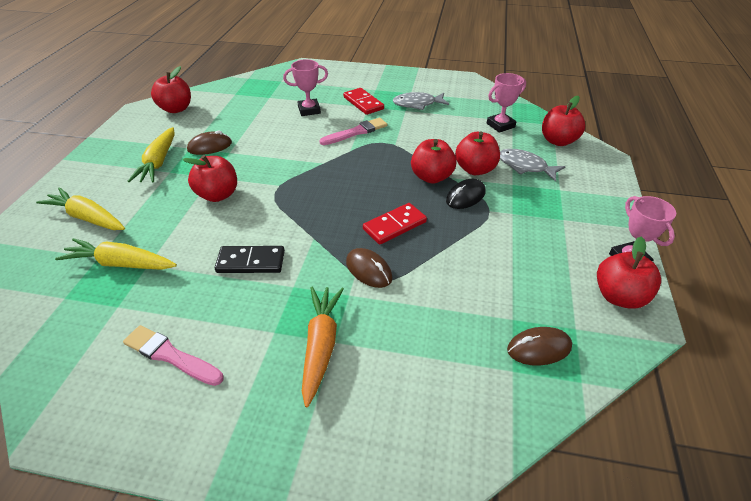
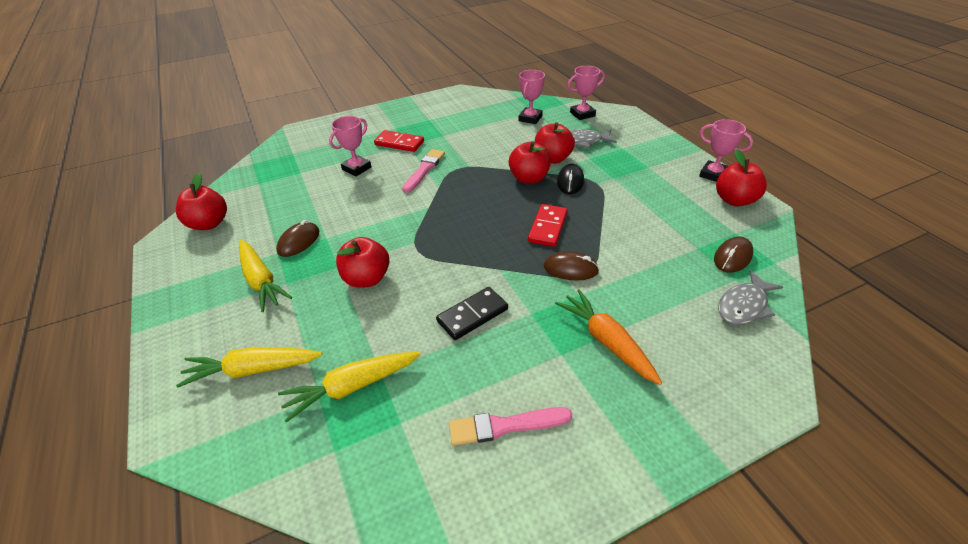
camera: 35 degrees left, 0 degrees up
(417, 104) = (447, 126): grey fish -> grey fish (744, 306)
(558, 141) = (582, 114): red apple -> pink trophy

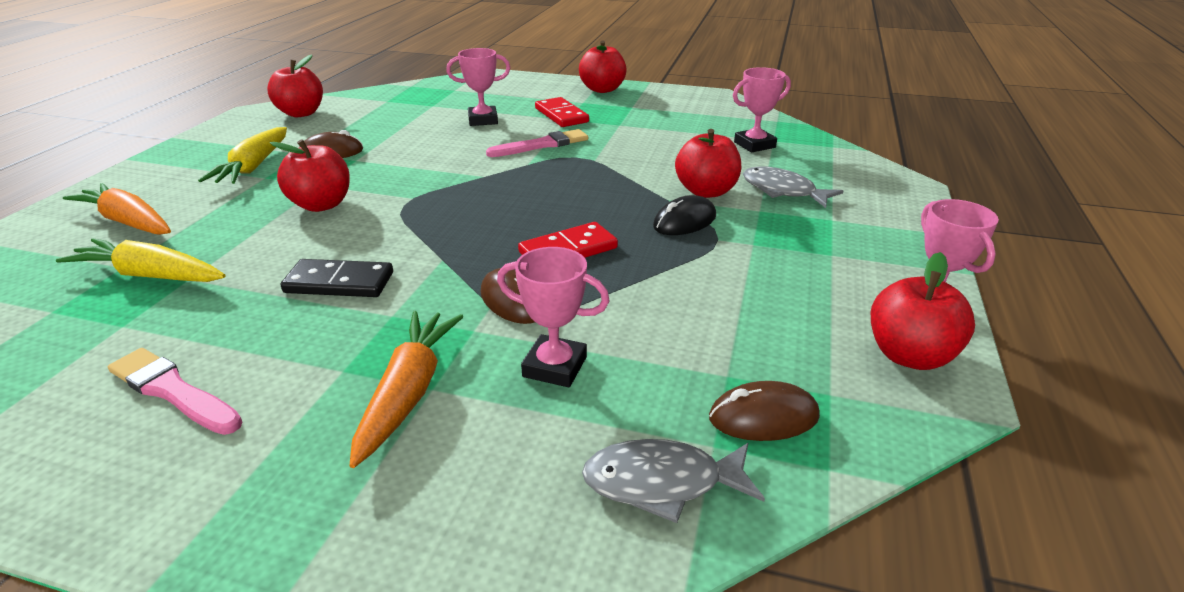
camera: 40 degrees right, 10 degrees down
(253, 370) = (129, 222): yellow carrot -> orange carrot
(529, 178) = (638, 197): red apple -> red apple (602, 89)
(582, 114) = (838, 165): pink trophy -> pink trophy (555, 367)

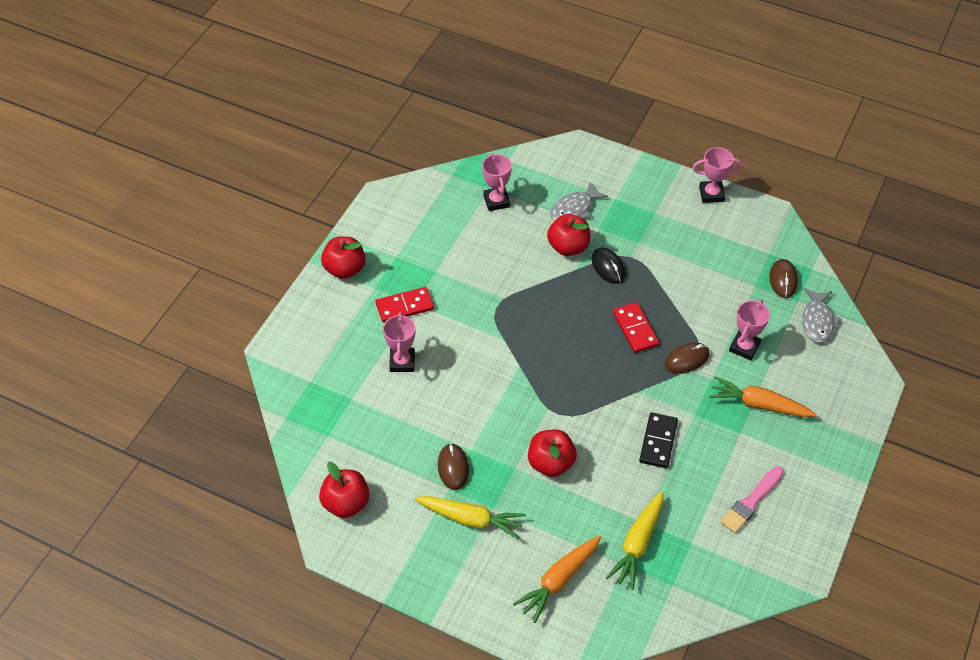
camera: 80 degrees left, 20 degrees up
(541, 145) = (468, 326): pink brush -> none
(909, 355) = (746, 217): red apple -> none

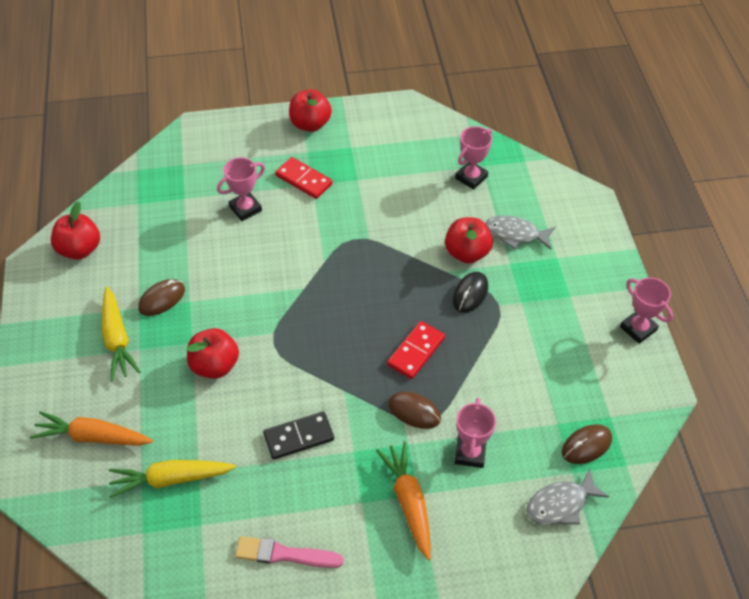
camera: 55 degrees right, 0 degrees up
(744, 347) = (470, 453): pink trophy -> pink trophy turned 75 degrees counterclockwise

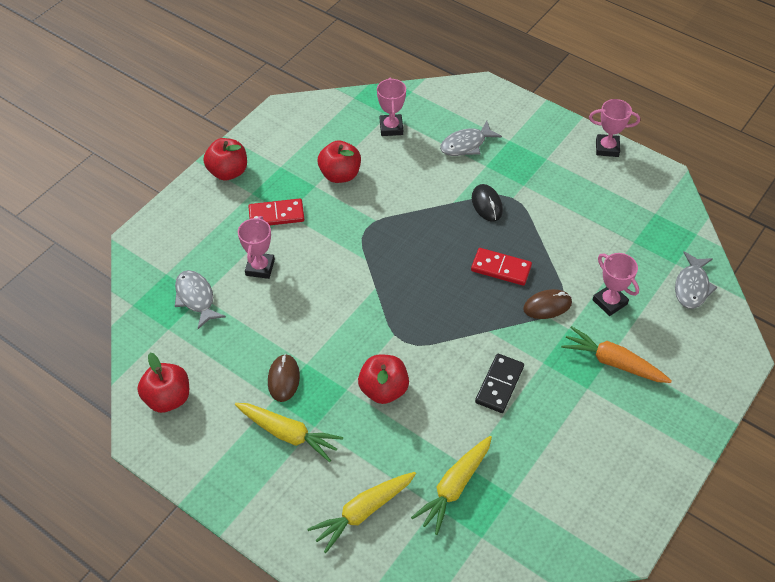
camera: 45 degrees left, 0 degrees up
(93, 437) = (363, 512): orange carrot -> yellow carrot
(179, 196) = (196, 298): none -> grey fish
(285, 554) = (585, 461): pink brush -> none
(416, 351) = (501, 268): red domino -> red domino turned 60 degrees counterclockwise
(467, 253) = (451, 180): red apple -> red apple (340, 175)
(586, 445) = (664, 241): brown mouse -> none

